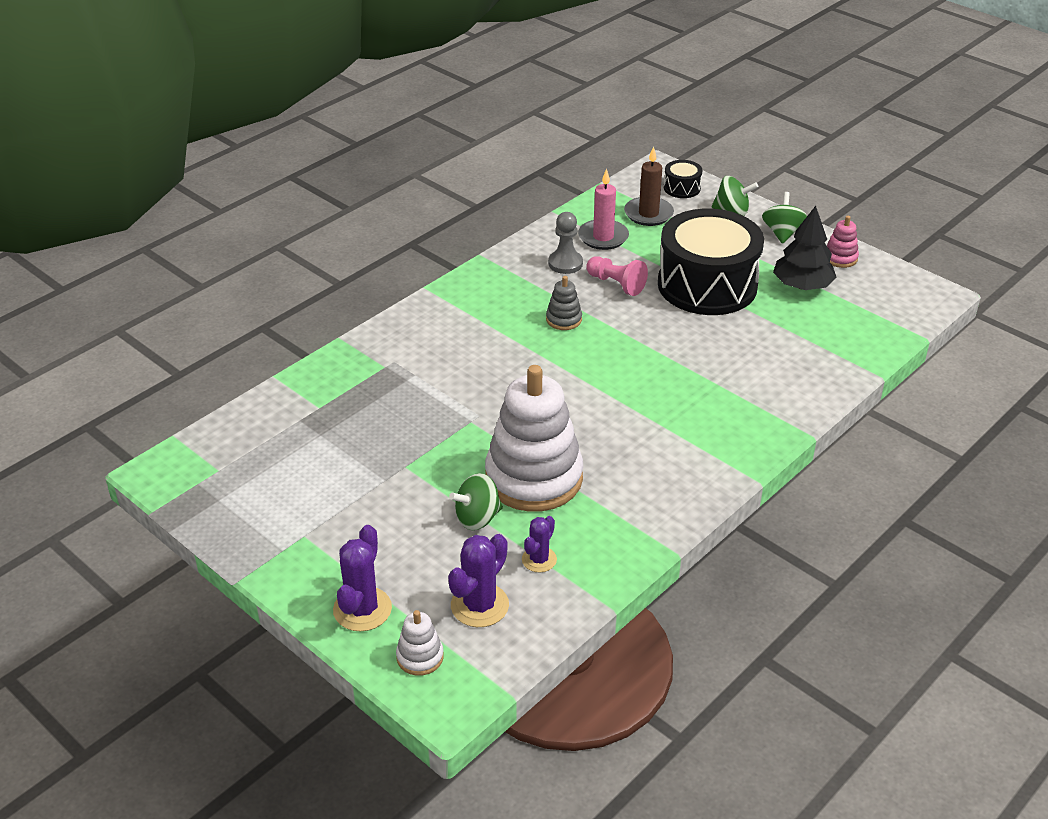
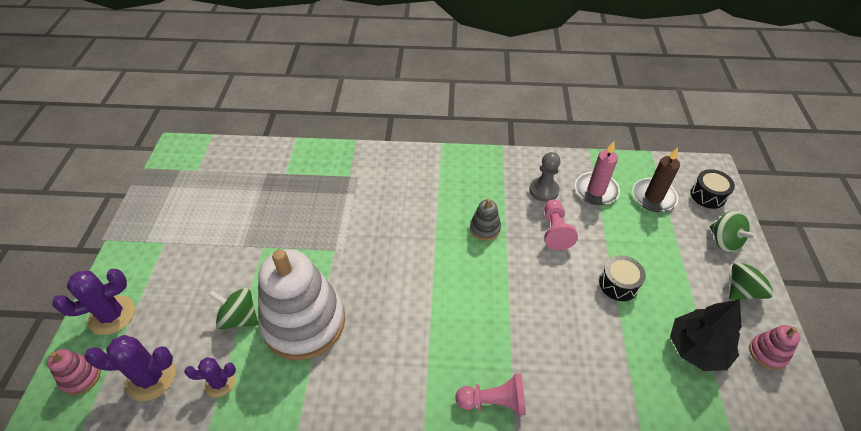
camera: 50 degrees right, 10 degrees up
(420, 657) = (81, 377): white stacking toy -> pink stacking toy
(707, 285) = (618, 284): black drum -> black drum, size x0.41
(734, 408) = (493, 401): none -> pink pawn

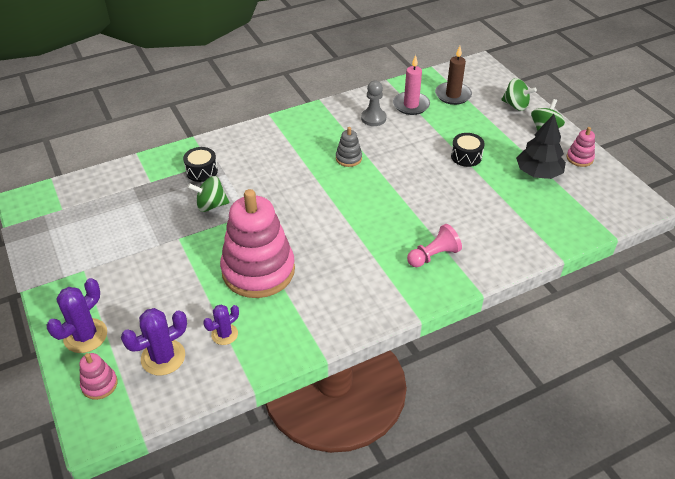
camera: 30 degrees left, 5 degrees down
(239, 318) = (202, 290): green spinning top -> green spinning top (211, 205)
(304, 322) = (258, 270): white stacking toy -> pink stacking toy
(555, 231) = (400, 141): pink pawn -> none
(708, 195) = (488, 81): black drum -> black drum (201, 171)

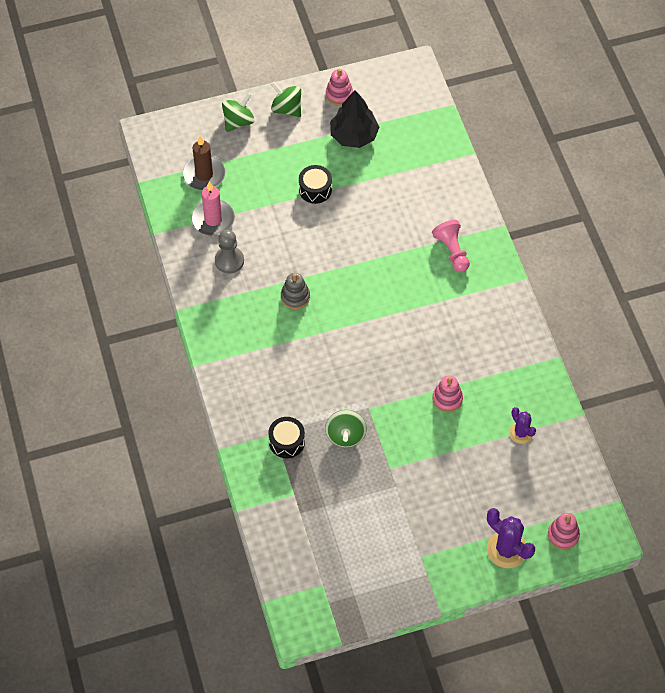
camera: 80 degrees left, 15 degrees up
(163, 357) = (540, 484): purple cactus -> none
(258, 270) = (447, 399): pink stacking toy -> pink stacking toy, size x0.42

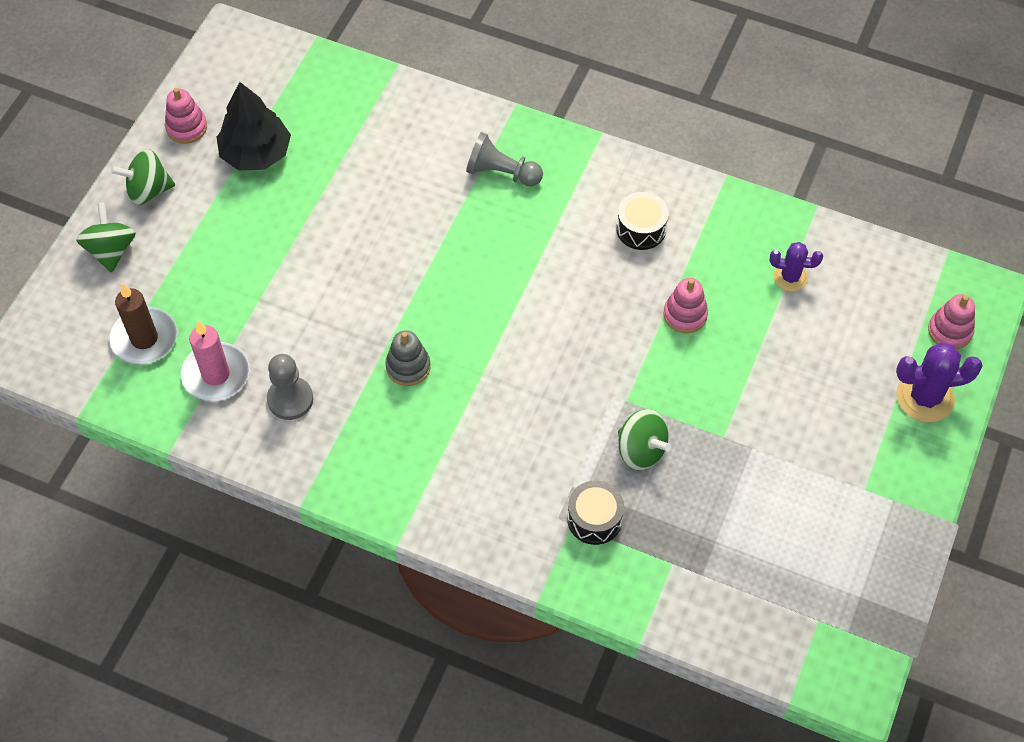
camera: 50 degrees left, 0 degrees up
(315, 189) = (286, 242): black drum -> black drum (641, 229)
(452, 251) = (501, 173): pink pawn -> grey pawn

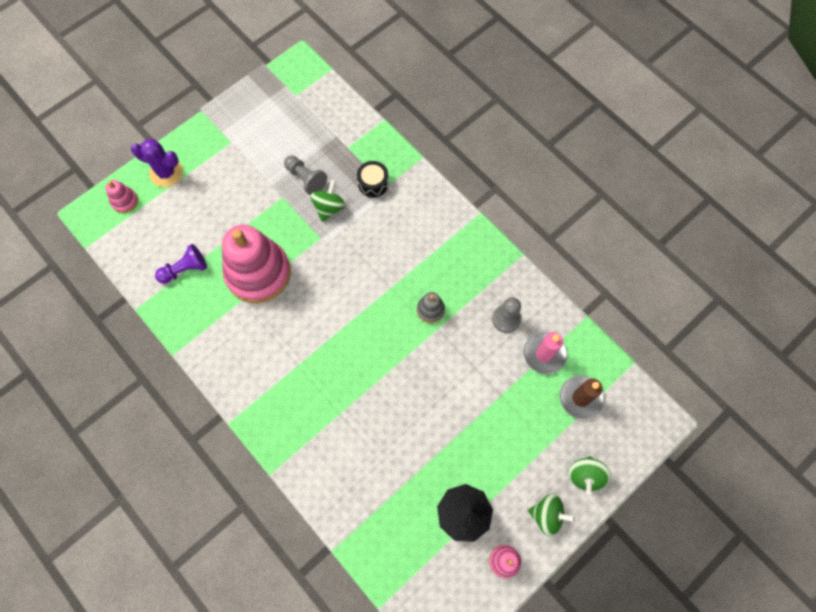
camera: 155 degrees left, 10 degrees up
(501, 173) = (309, 420): grey pawn -> grey pawn (306, 179)
(641, 229) = (248, 339): black drum -> none
(641, 450) = (329, 208): green spinning top -> green spinning top turned 45 degrees clockwise
(685, 315) = (258, 273): pink stacking toy -> pink stacking toy, size x2.37
(790, 277) = (185, 269): purple cactus -> purple pawn

